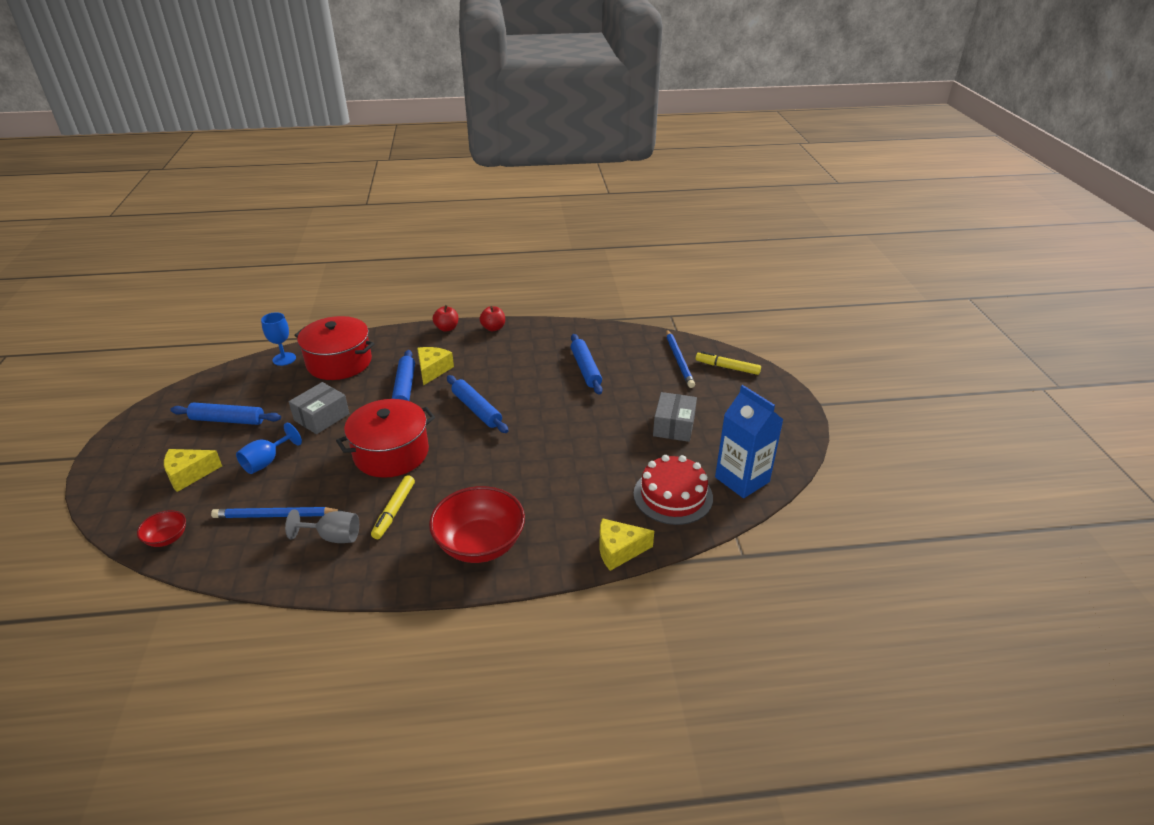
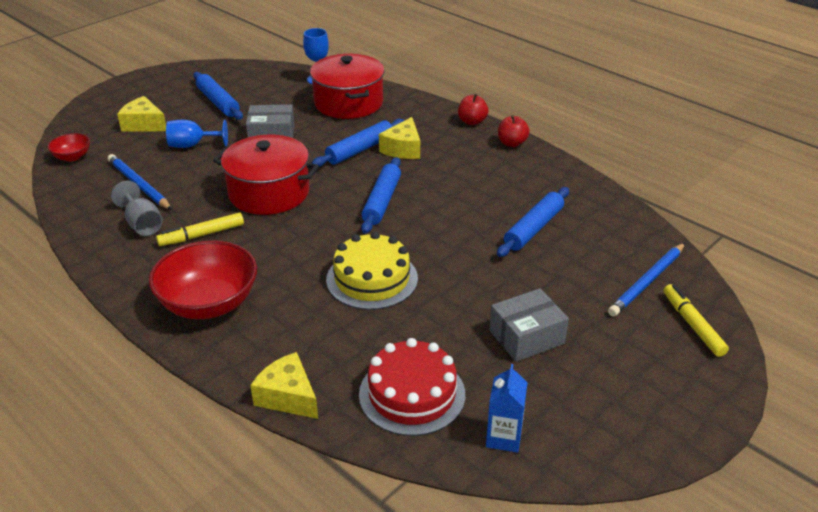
camera: 50 degrees right, 0 degrees up
(433, 370) = (403, 149): yellow cheese -> yellow cheese turned 135 degrees clockwise
(550, 456) = (372, 279): none -> yellow cake
(742, 479) = (504, 437): blue carton -> blue carton, size x0.57

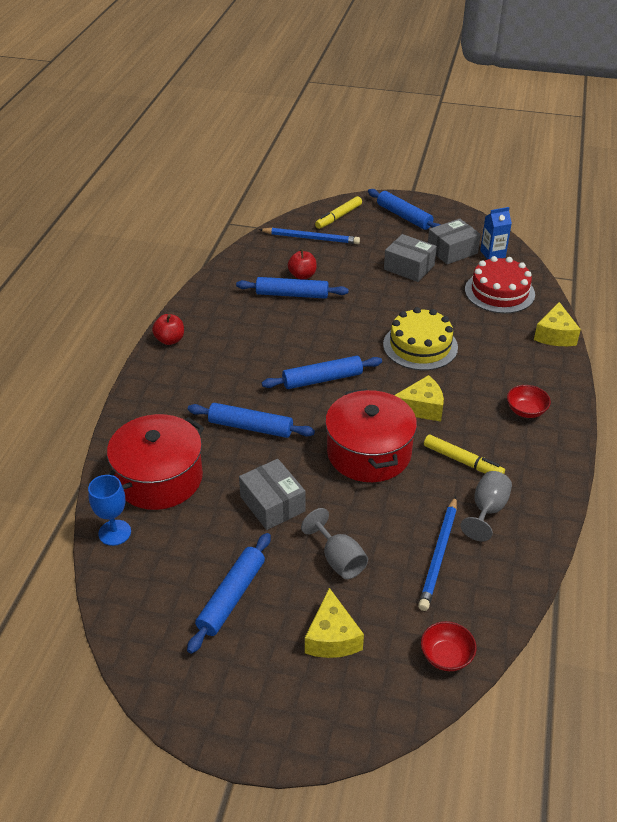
camera: 120 degrees left, 5 degrees up
(192, 145) = (338, 559): blue goblet -> grey goblet
(209, 303) = (526, 411): red bowl -> red bowl, size x0.49
(403, 149) = (228, 400): yellow cheese -> yellow cheese (421, 408)
(472, 121) = (144, 375): red apple -> red apple (302, 275)
(539, 397) = (452, 251): none -> grey box
(663, 391) = (404, 216): none -> blue rolling pin

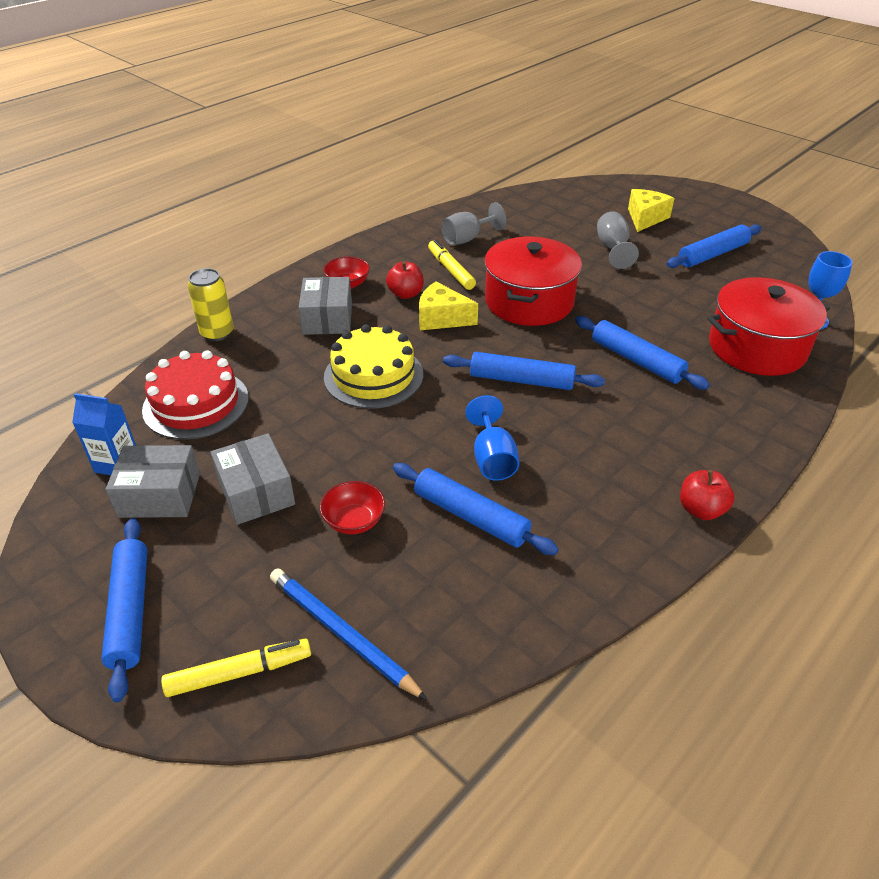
camera: 150 degrees left, 0 degrees up
(272, 504) = (648, 295): grey box -> grey box (327, 318)
(302, 275) = (427, 548): red apple -> red apple (405, 294)
(302, 325) = (492, 458): none -> blue goblet
(439, 555) = (531, 229): blue pencil -> none
(446, 656) = (573, 192): red bowl -> red bowl (354, 521)
(555, 335) = (217, 333): yellow cheese -> yellow can

